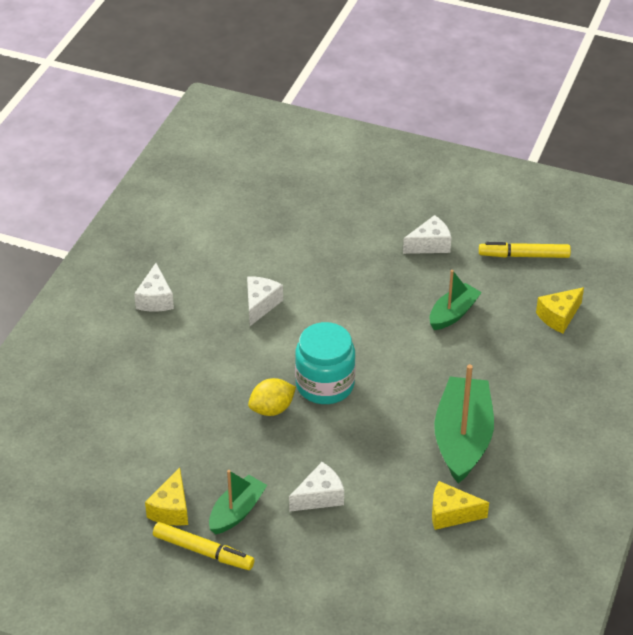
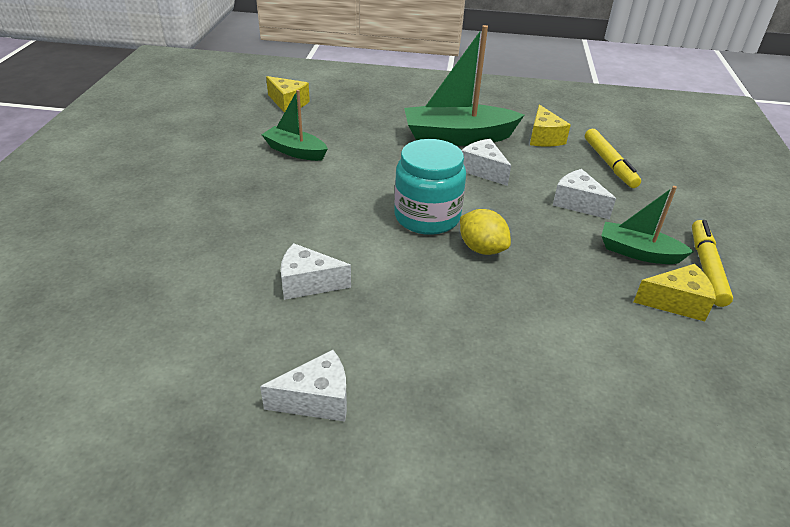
camera: 105 degrees left, 5 degrees down
(430, 245) = (185, 171): white cheese -> white cheese (483, 170)
(524, 255) = (204, 121): yellow marker -> yellow marker (609, 164)

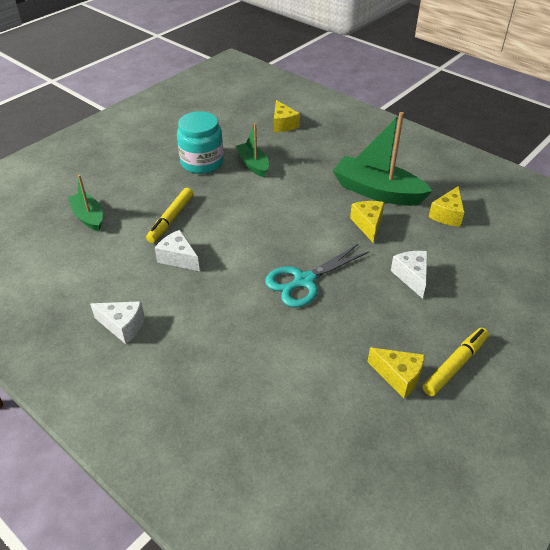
camera: 35 degrees right, 5 degrees up
(427, 217) = (291, 244): turquoise jar -> turquoise jar (202, 162)
(482, 249) = (304, 281): yellow lemon -> turquoise scissors
(483, 170) = (368, 224): white cheese -> yellow cheese
(609, 164) = (477, 256): yellow marker -> yellow marker (171, 219)
(638, 252) = (414, 331): green boat -> green boat (88, 217)

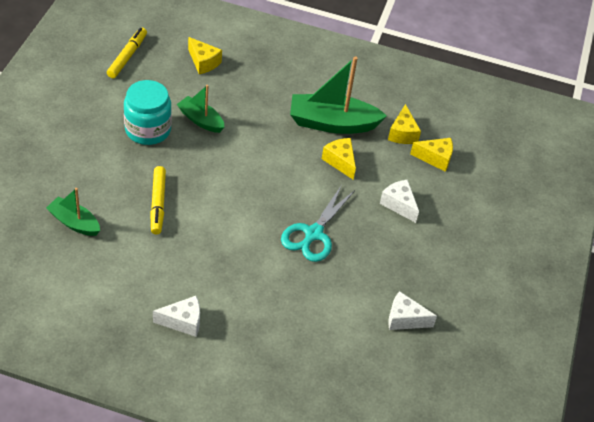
camera: 30 degrees left, 5 degrees up
(178, 258) = (190, 243): white cheese -> white cheese (404, 319)
(398, 376) = (426, 296): yellow cheese -> yellow cheese (435, 158)
(455, 365) = (462, 274): yellow marker -> yellow marker (127, 56)

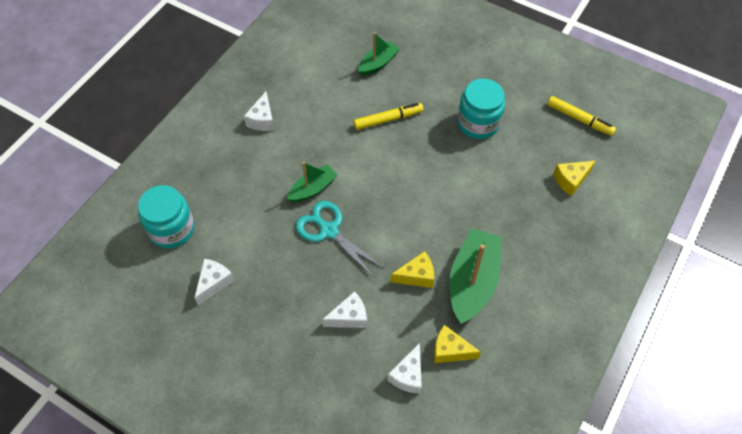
camera: 110 degrees right, 10 degrees up
(158, 204) = (388, 119): yellow marker -> yellow marker turned 150 degrees clockwise
(200, 120) = (487, 165): green boat -> green boat (313, 189)
(356, 375) = (172, 229): none -> turquoise jar
(435, 158) = (408, 375): yellow cheese -> white cheese

